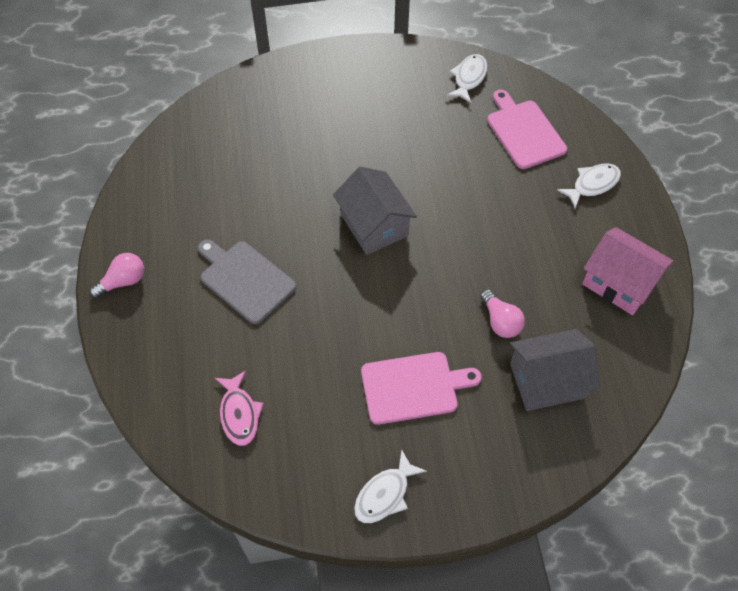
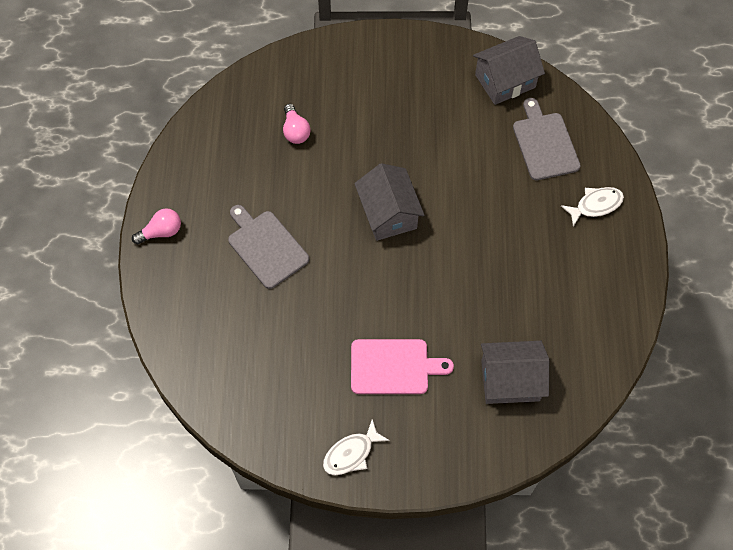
camera: 10 degrees right, 5 degrees up
(239, 414) = (242, 365): pink fish -> none
(469, 78) = (505, 81): white fish -> grey house
(500, 321) = (481, 321): pink light bulb -> pink light bulb (295, 131)
(524, 132) = (544, 143): pink cutting board -> grey cutting board
(619, 283) = (596, 302): pink house -> none

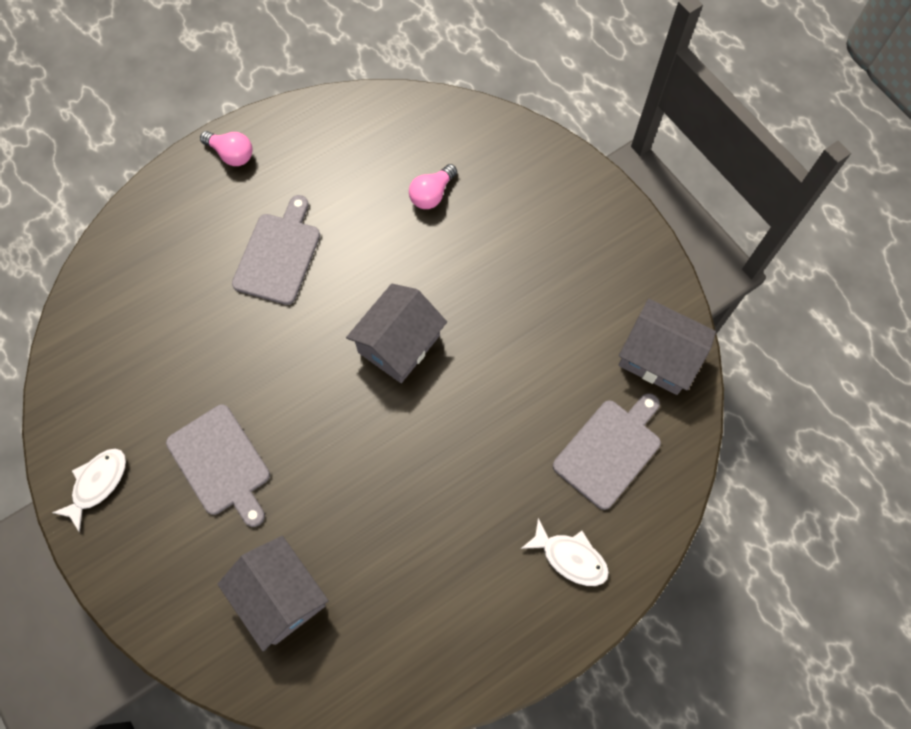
camera: 55 degrees right, 5 degrees up
(351, 453) = (97, 484): white fish -> white fish turned 105 degrees clockwise
(393, 366) = (221, 463): pink cutting board -> grey cutting board

